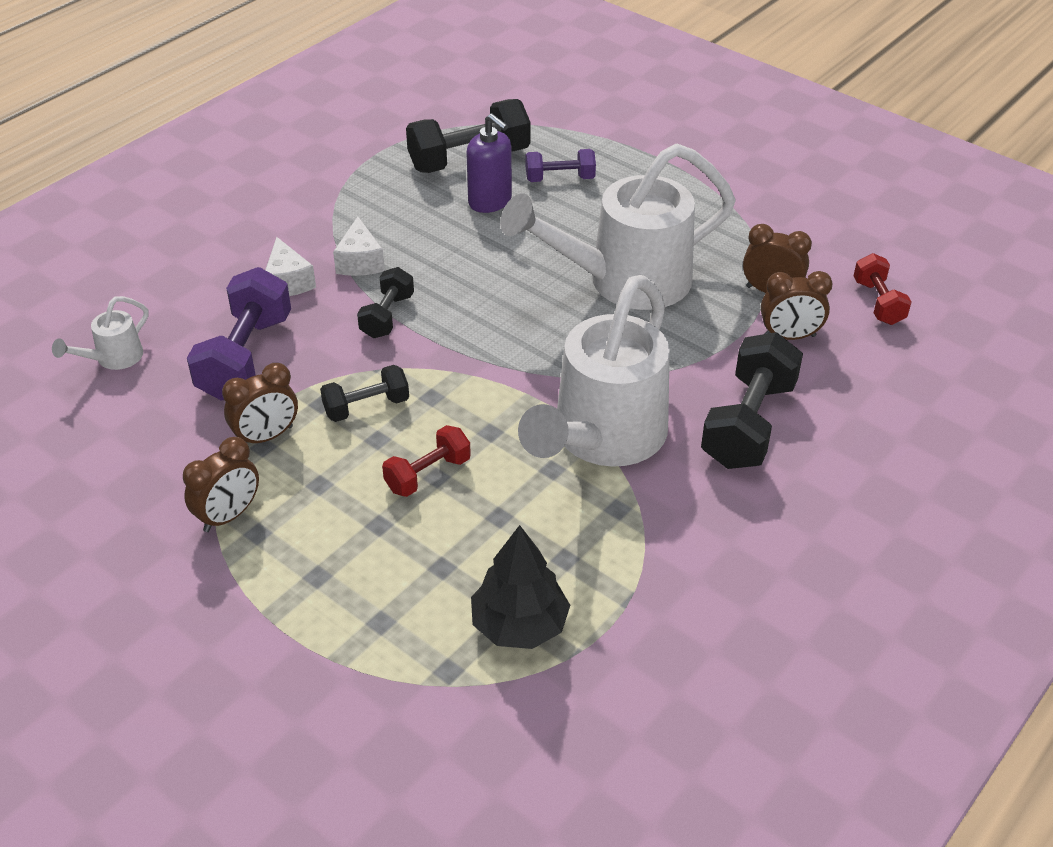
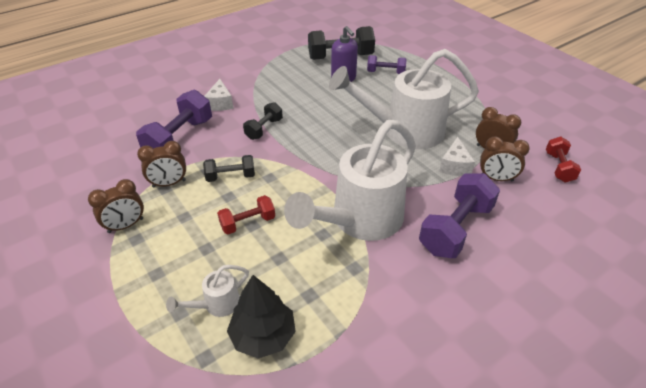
camera: 15 degrees right, 0 degrees up
(114, 358) = (114, 128): white watering can -> white watering can (217, 304)
(360, 261) = (262, 99): white cheese -> white cheese (454, 166)
(748, 424) = (455, 229): black dumbbell -> purple dumbbell

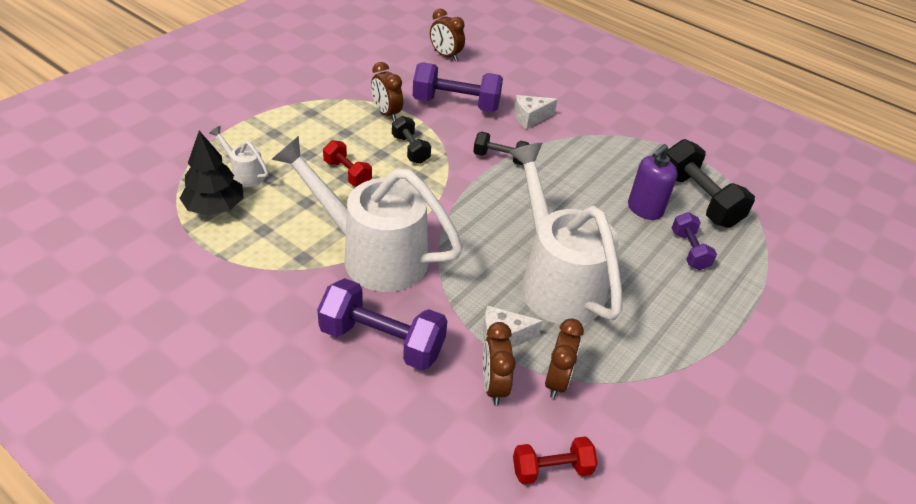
camera: 70 degrees right, 0 degrees up
(126, 225) = (325, 103): brown clock -> brown clock (445, 55)

